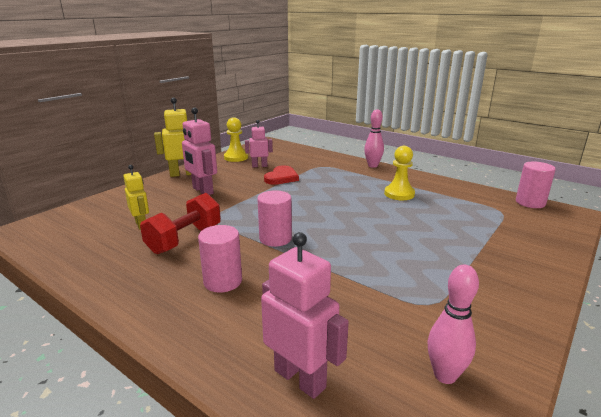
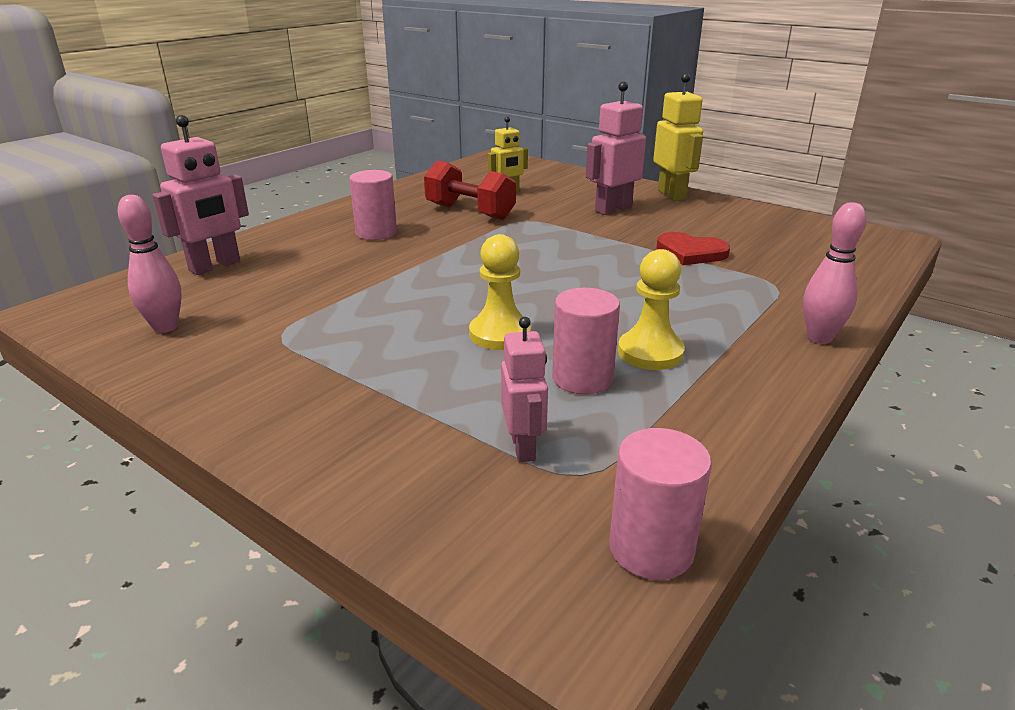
camera: 90 degrees right, 5 degrees up
(236, 157) = (771, 219): yellow pawn -> yellow pawn (500, 334)
(259, 166) = (739, 236): pink robot -> pink robot (523, 447)
(275, 238) = (466, 253): pink cylinder -> pink cylinder (582, 378)

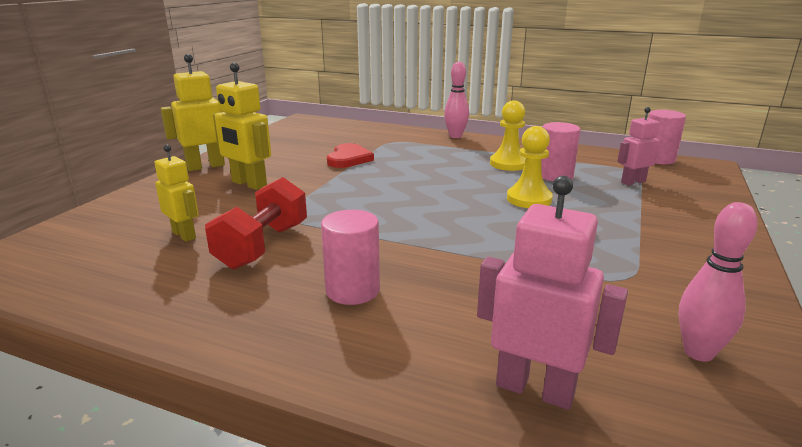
camera: 105 degrees left, 5 degrees down
(613, 209) = (249, 184): pink robot -> yellow robot

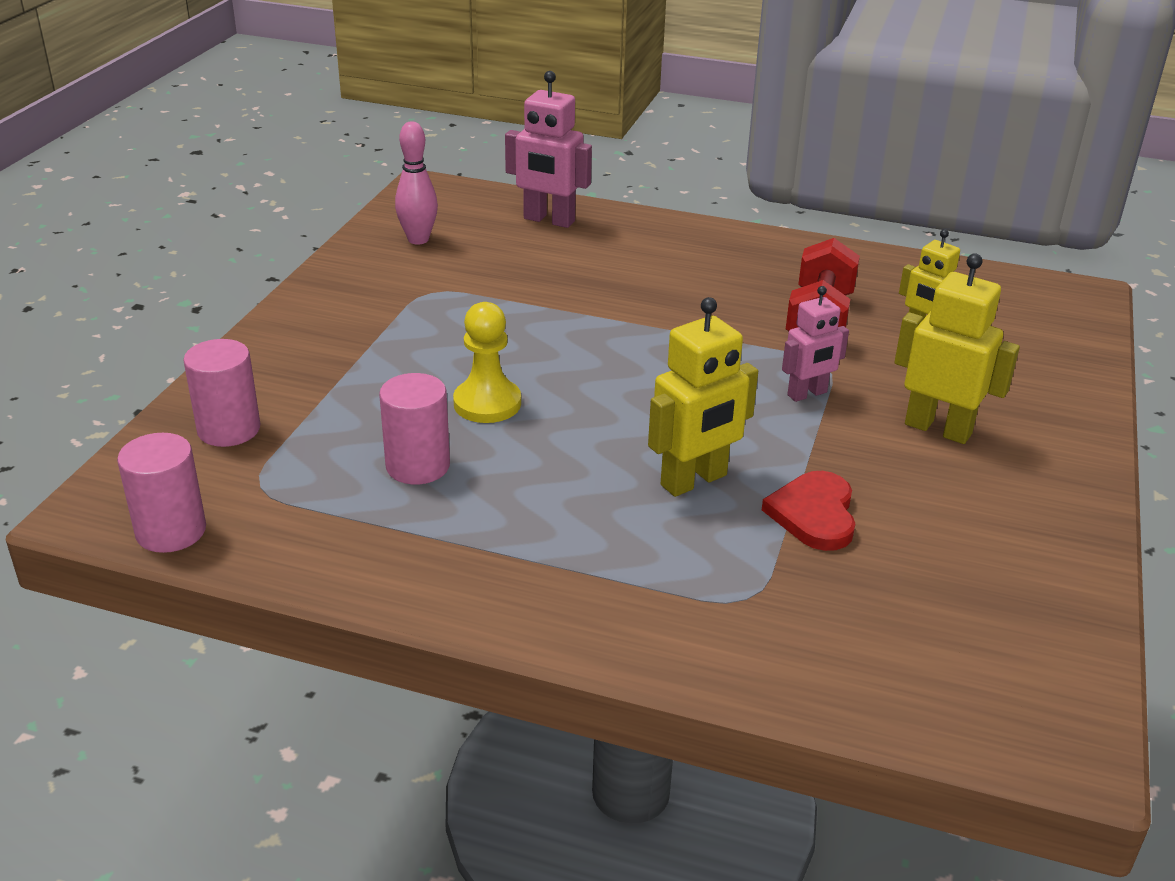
camera: 175 degrees right, 10 degrees up
(205, 166) = (1067, 479): yellow robot -> yellow robot (694, 481)
(352, 290) = (697, 277): pink cylinder -> pink cylinder (229, 429)
(455, 136) = (594, 636): pink bowling pin -> none
(508, 164) = (491, 504): yellow pawn -> none
(633, 182) = (290, 451): pink robot -> pink robot (807, 394)

